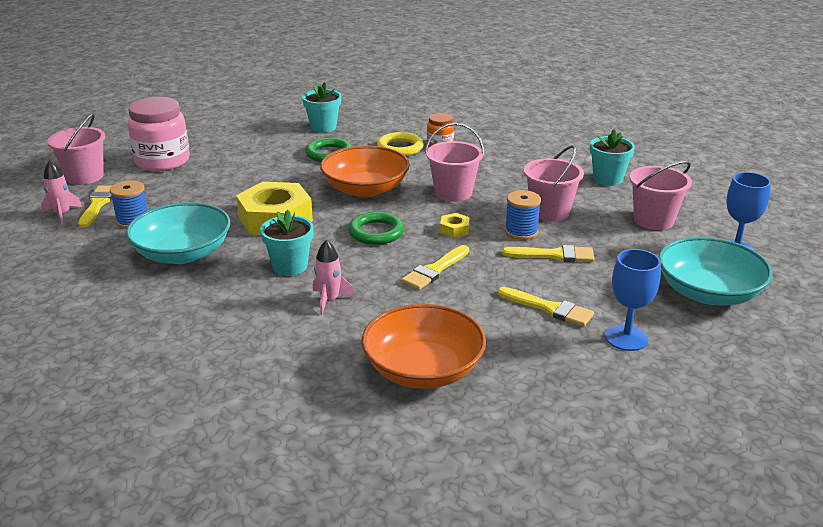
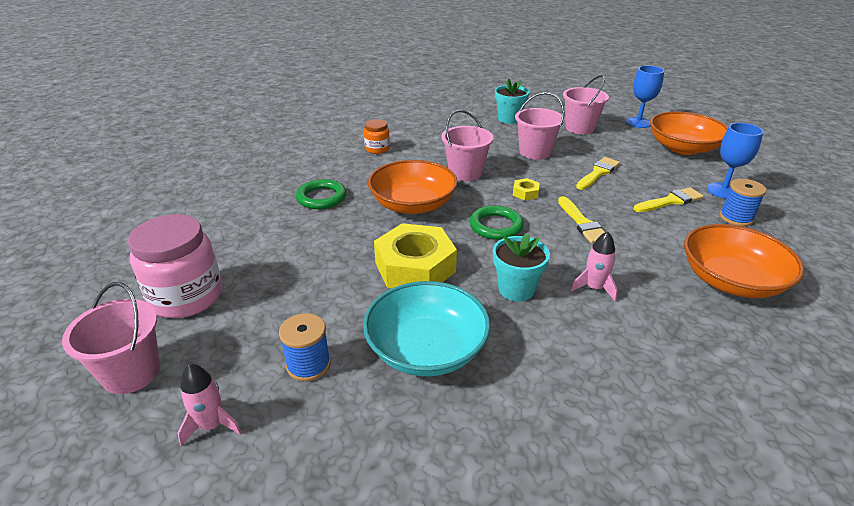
camera: 55 degrees left, 5 degrees up
(97, 204) = (228, 383): yellow brush -> none
(323, 127) = (263, 182): turquoise flower pot -> none
(400, 148) = (359, 165): yellow ring -> none
(521, 232) = (554, 171): blue spool -> blue spool (736, 218)
(708, 293) = (683, 148): turquoise bowl -> orange bowl

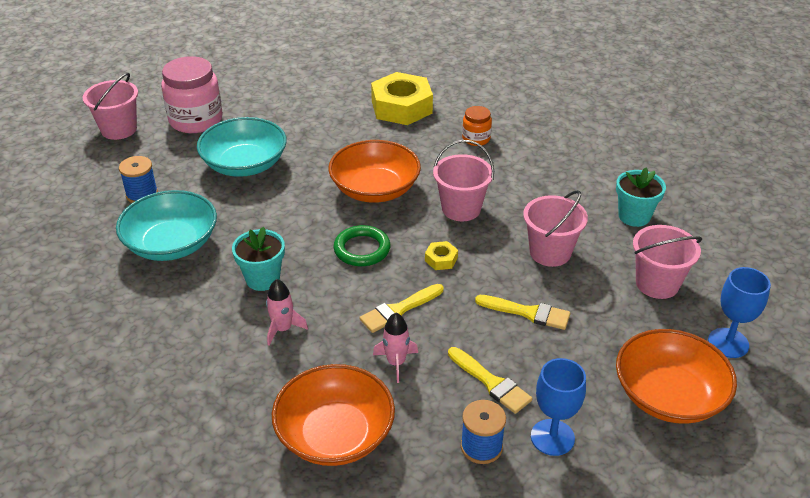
camera: 70 degrees right, 5 degrees up
(212, 425) = (83, 175): pink rocket -> pink rocket (396, 363)
(313, 272) = (244, 164): none -> turquoise bowl
(321, 198) = (358, 134): green ring -> none
(415, 267) = (272, 214): yellow nut -> yellow nut (401, 107)

